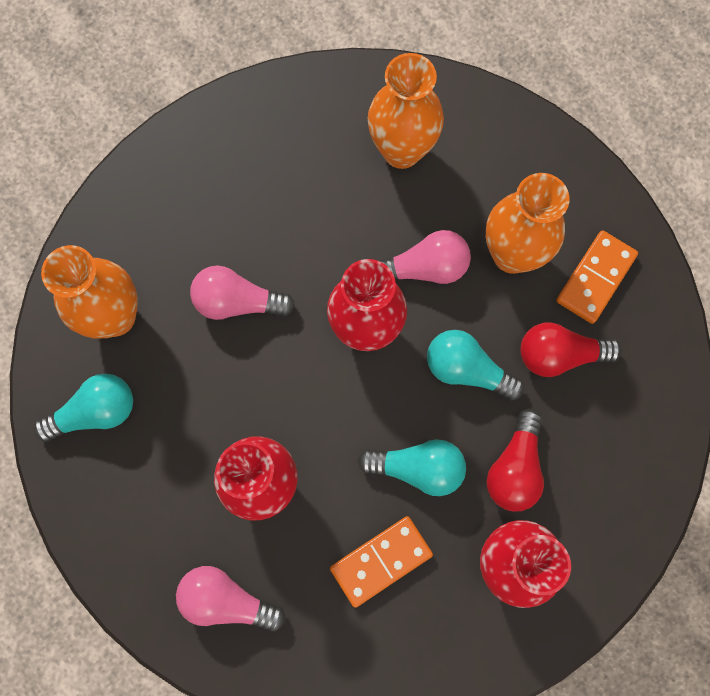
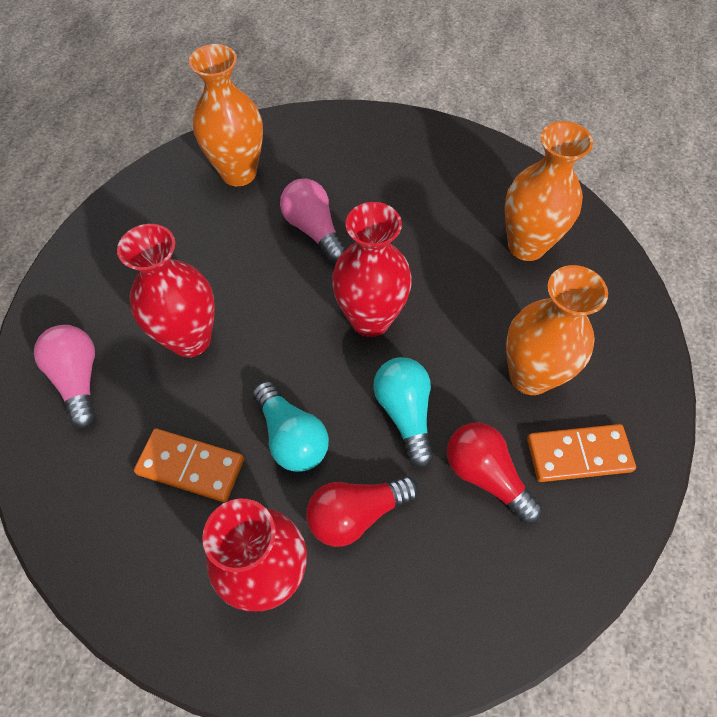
camera: 50 degrees right, 15 degrees down
(95, 412) = (162, 207): turquoise light bulb -> none
(425, 268) = (456, 324): pink light bulb -> none

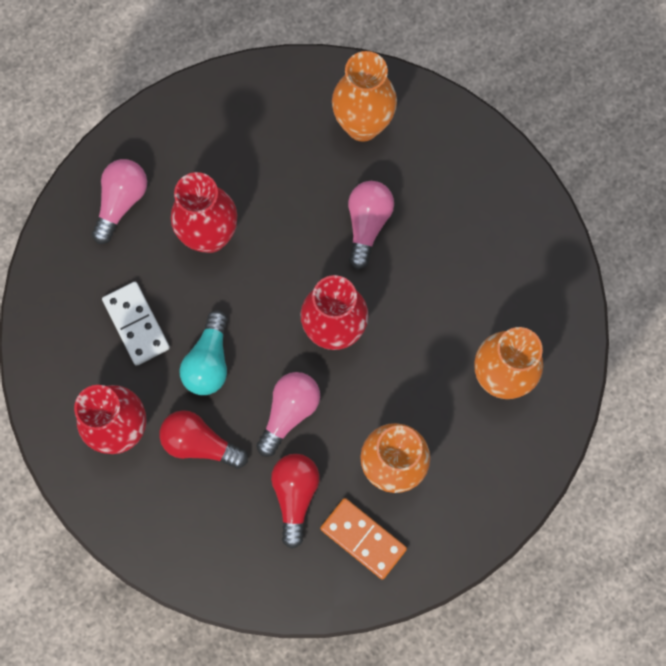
camera: 45 degrees right, 15 degrees up
(191, 466) = (136, 324): orange domino -> white domino
(405, 413) = (289, 412): turquoise light bulb -> pink light bulb

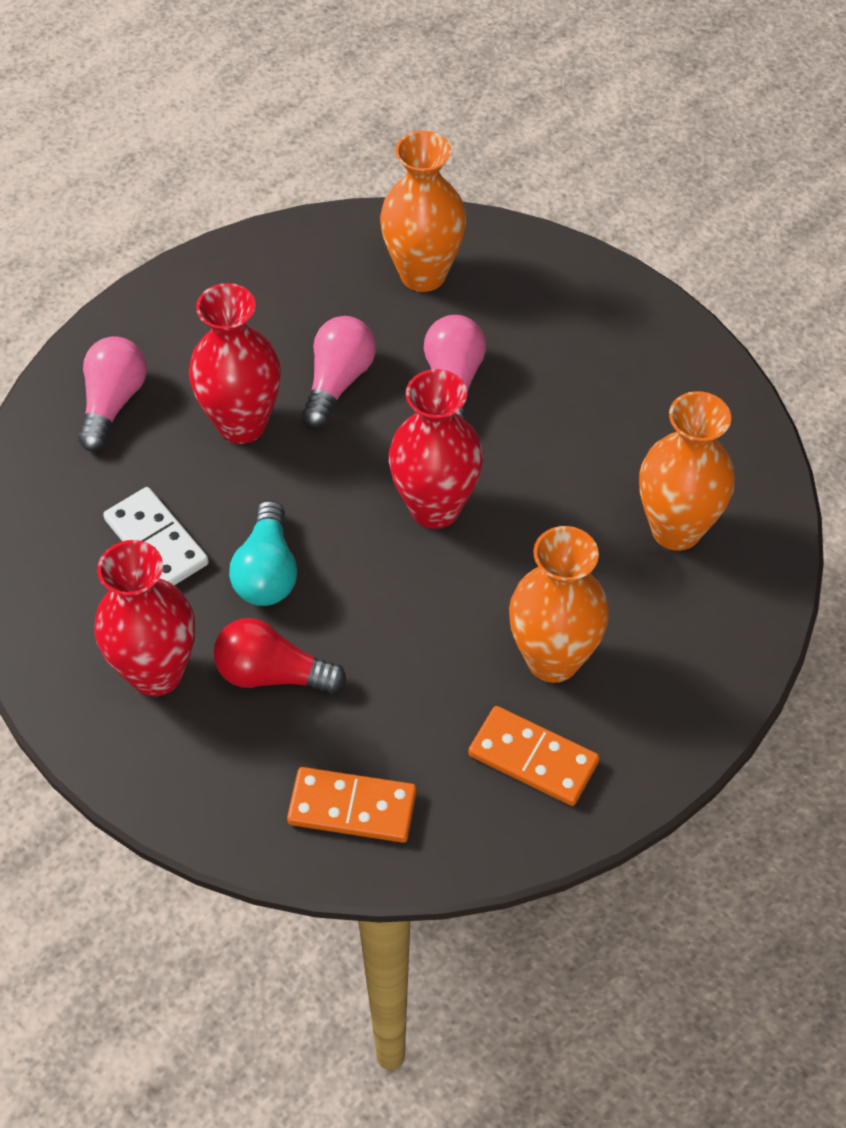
camera: 10 degrees left, 20 degrees down
(236, 554) = (352, 808): none -> orange domino
(289, 412) = (393, 616): pink light bulb -> pink light bulb (338, 381)
(295, 495) = (423, 718): red light bulb -> none

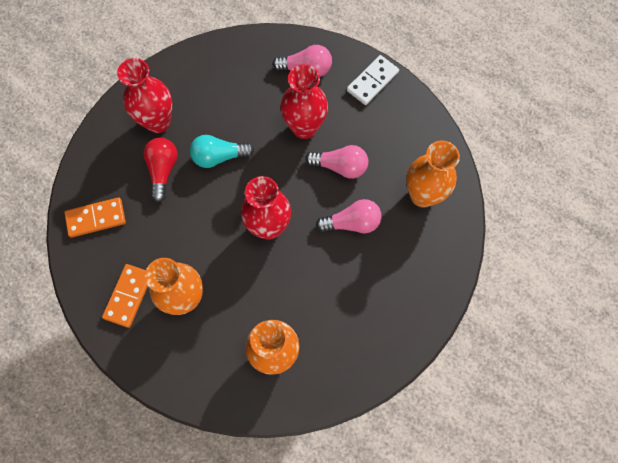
camera: 80 degrees right, 15 degrees up
(156, 541) = (229, 106): white domino -> white domino (372, 81)
(352, 808) = (96, 218): orange domino -> orange domino turned 75 degrees clockwise

